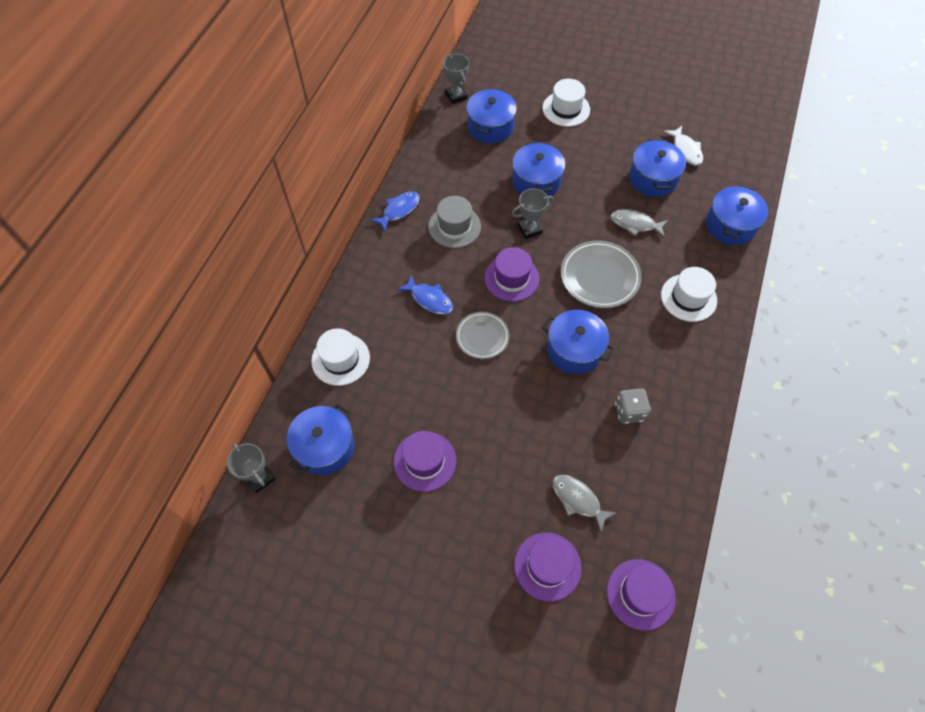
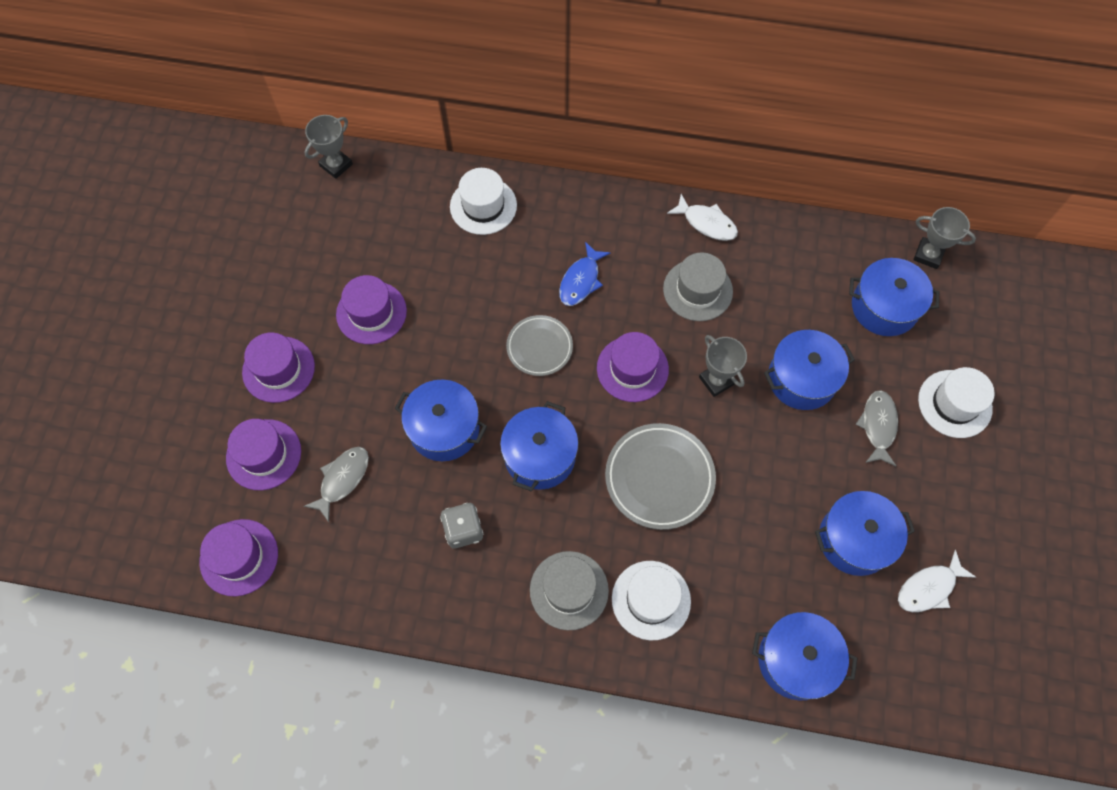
camera: 80 degrees right, 5 degrees up
(325, 447) = (376, 214): blue pot -> blue pot (444, 428)
(399, 210) = (706, 223): blue fish -> white fish
(456, 96) = (928, 255): grey trophy -> grey trophy turned 60 degrees clockwise
(466, 547) = (278, 369): none -> purple hat
(635, 224) = (761, 519): grey fish -> grey fish (878, 426)
(679, 347) = (569, 590): none -> grey hat

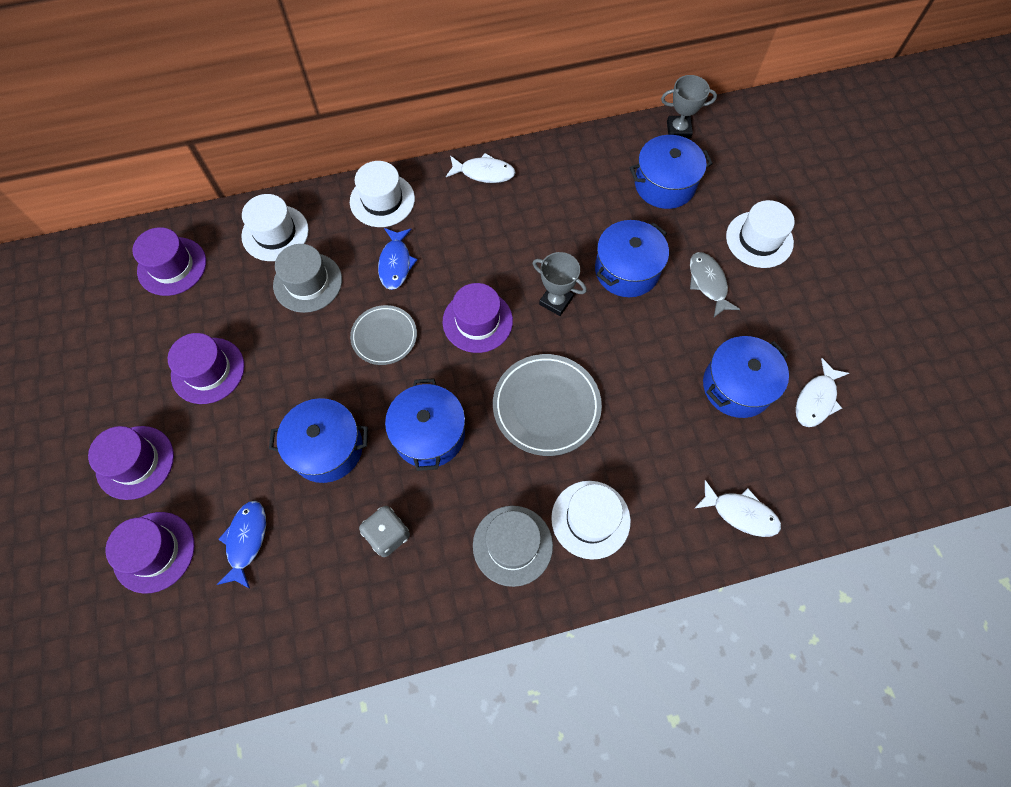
camera: 25 degrees left, 0 degrees up
(239, 557) = (170, 666): purple hat -> purple hat (172, 266)
(336, 165) = (114, 250): grey trophy -> none
(342, 479) = (246, 540): grey fish -> blue fish
(596, 212) = (382, 200): none -> white hat
(697, 290) = (503, 231): grey hat -> grey hat (308, 282)
(796, 660) = (740, 513): blue pot -> white fish

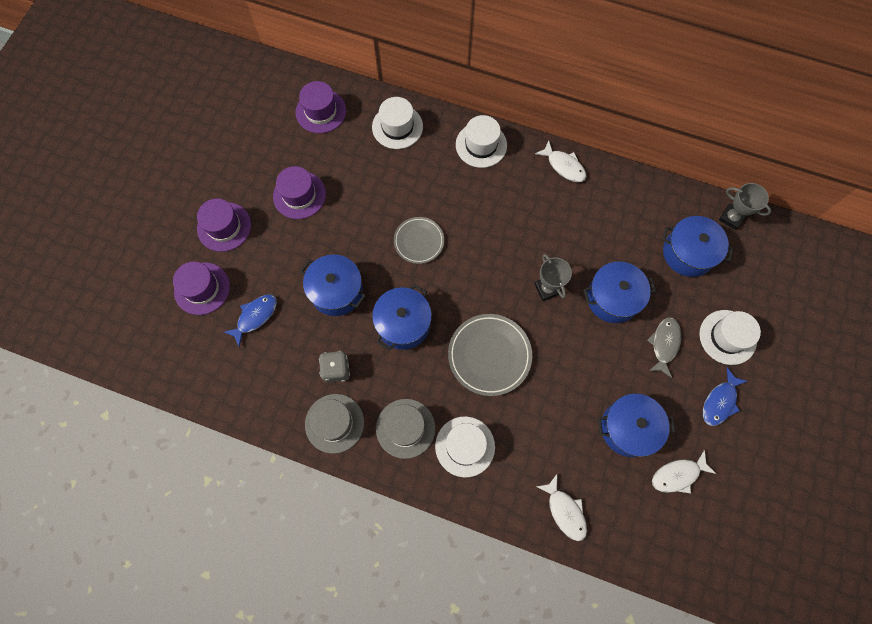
camera: 35 degrees right, 5 degrees up
(308, 282) = (395, 174): grey hat -> grey hat (334, 423)
(395, 263) = (459, 195): blue fish -> blue fish (720, 401)
(477, 321) = (485, 269): purple hat -> none

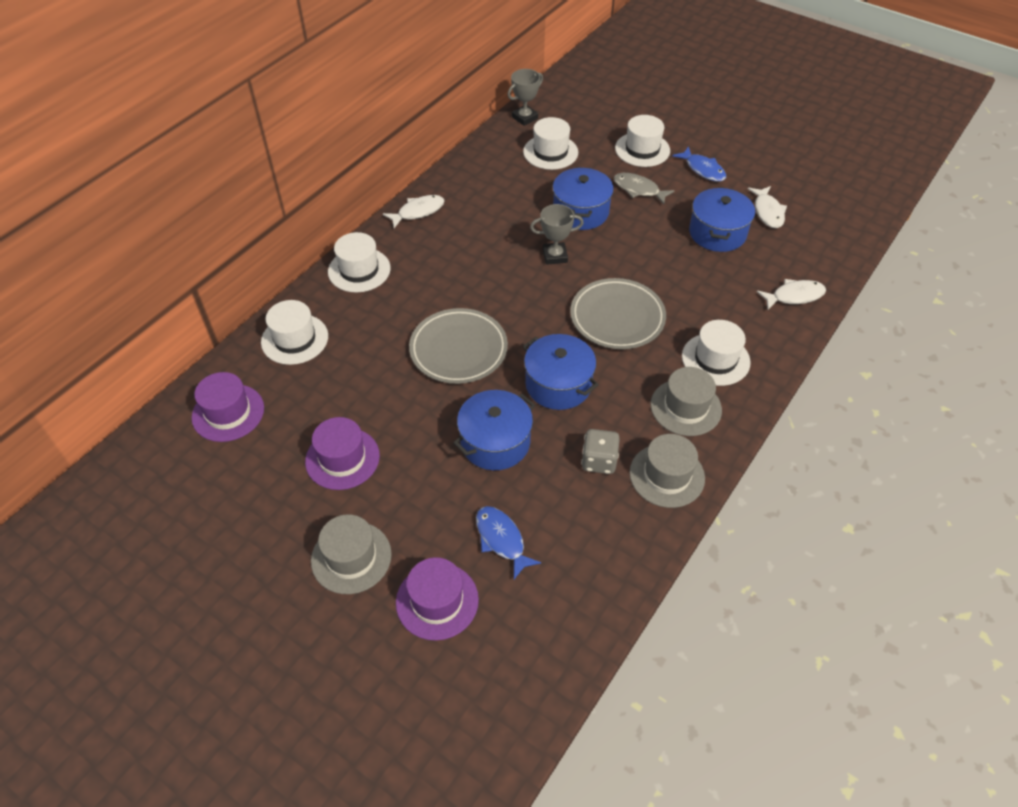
camera: 75 degrees left, 20 degrees down
(224, 227) = (351, 557): purple hat -> grey hat
(419, 241) = (458, 349): grey plate -> grey plate, size x1.56
(688, 253) = (550, 152): blue pot -> white hat

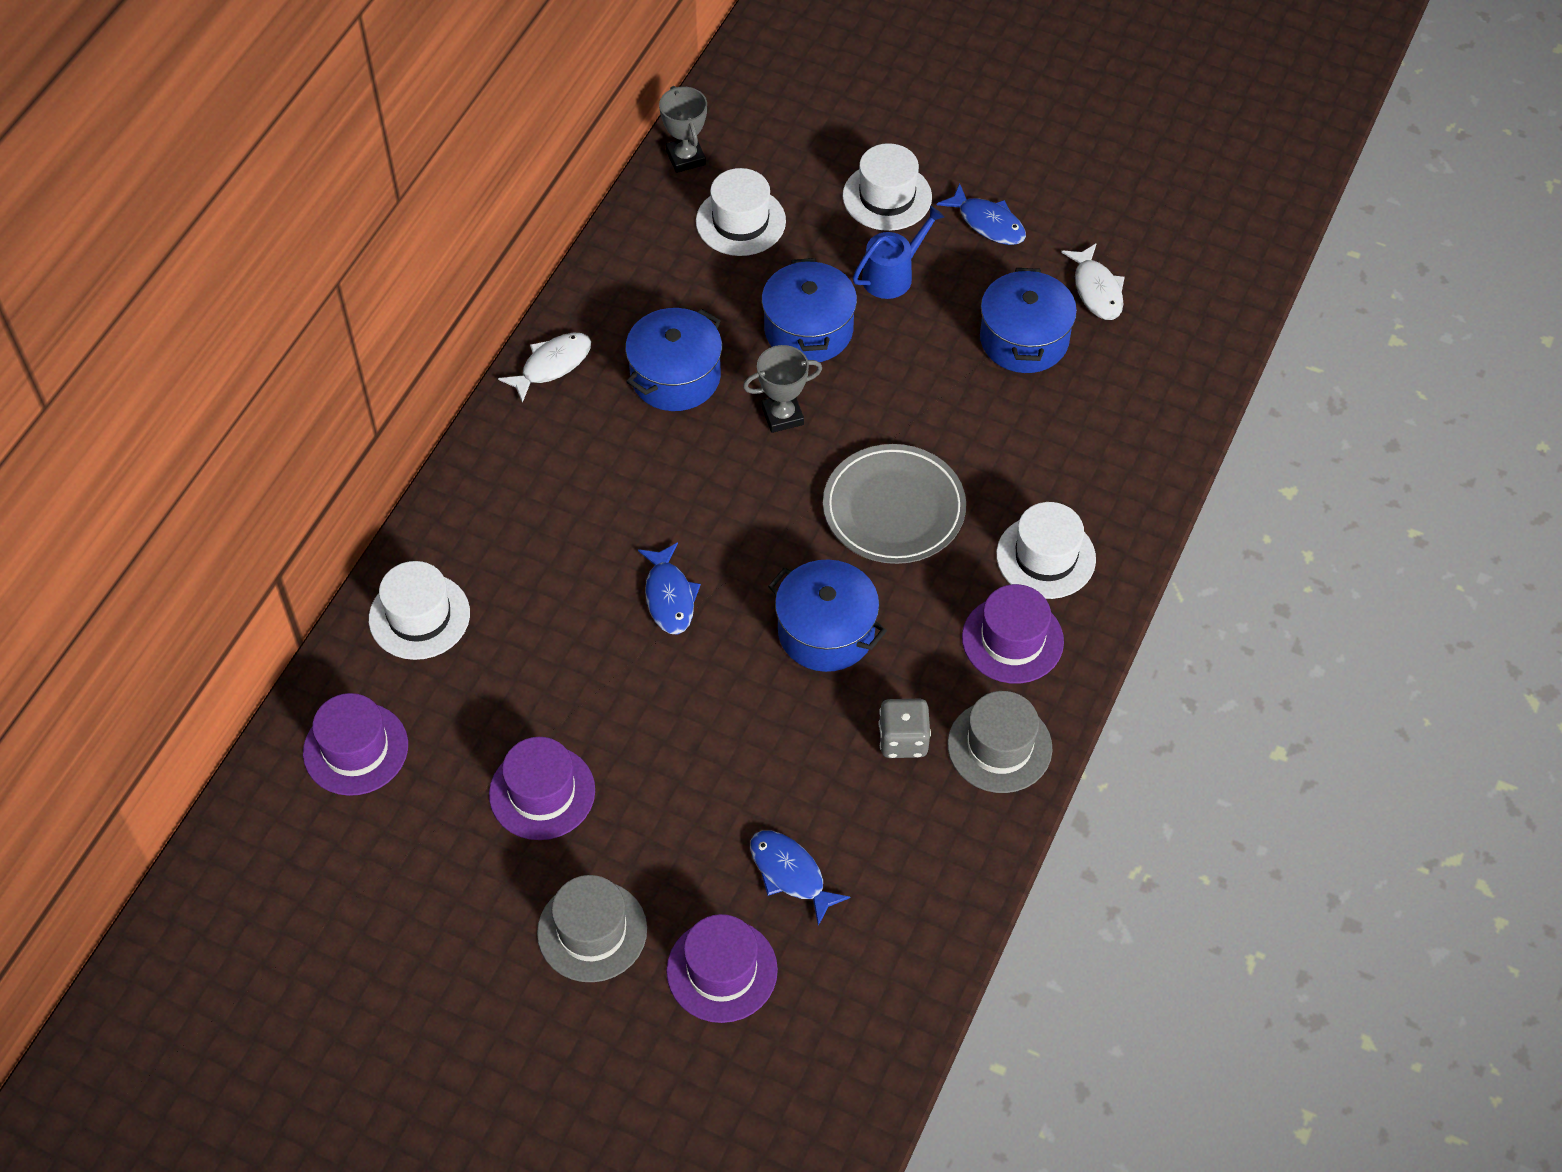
camera: 10 degrees left, 5 degrees up
(359, 270) = (486, 484): white hat -> none
(458, 349) = (669, 597): grey plate -> blue fish
(495, 442) = (753, 734): blue pot -> blue pot (675, 376)
(524, 118) = (685, 158): grey trophy -> grey trophy turned 60 degrees counterclockwise
(638, 189) = (892, 275): grey fish -> blue watering can
(685, 407) = (1012, 639): grey hat -> purple hat
(794, 296) = (1149, 435): white fish -> none

